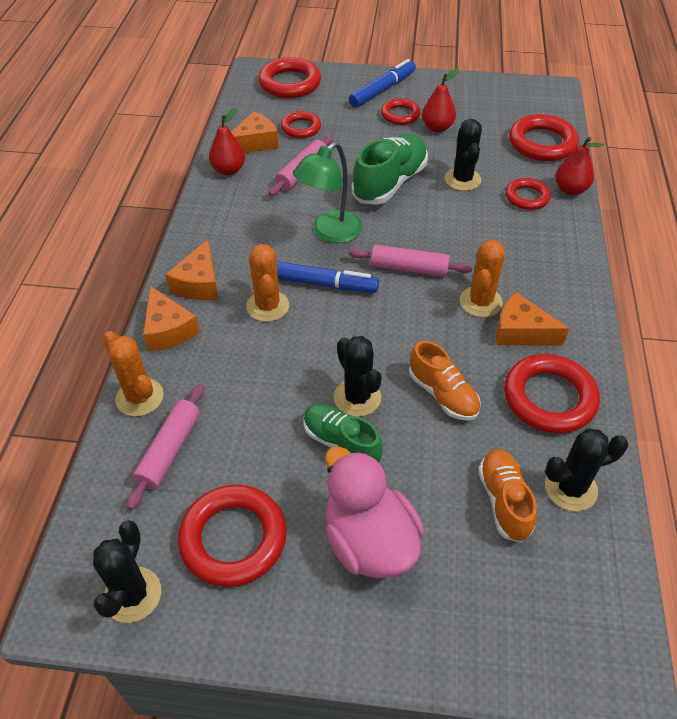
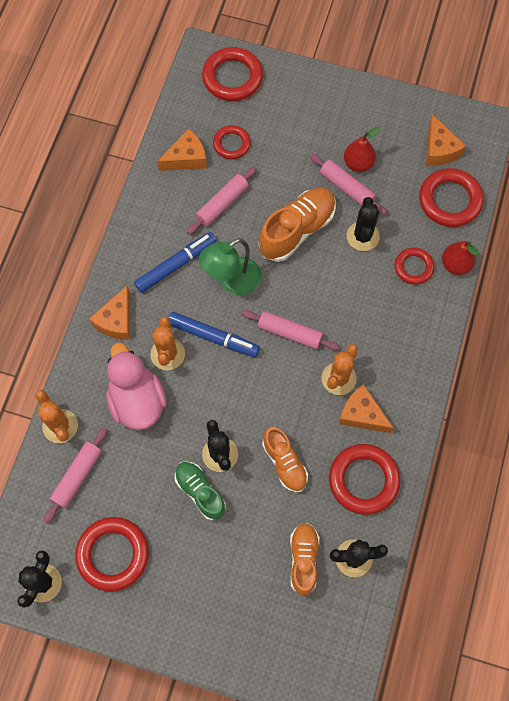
camera: 10 degrees right, 20 degrees up
(168, 330) = (87, 365): orange cheese -> orange cheese (439, 149)
(228, 170) = (158, 190): red pear -> none
(369, 541) = (203, 573): pink duck -> pink duck (137, 401)
(382, 90) = (319, 101): blue marker -> blue marker (176, 265)
(390, 183) = (297, 230): green shoe -> orange shoe
(400, 115) = (328, 140): red ring -> none
(432, 146) = (347, 188): none -> pink rolling pin

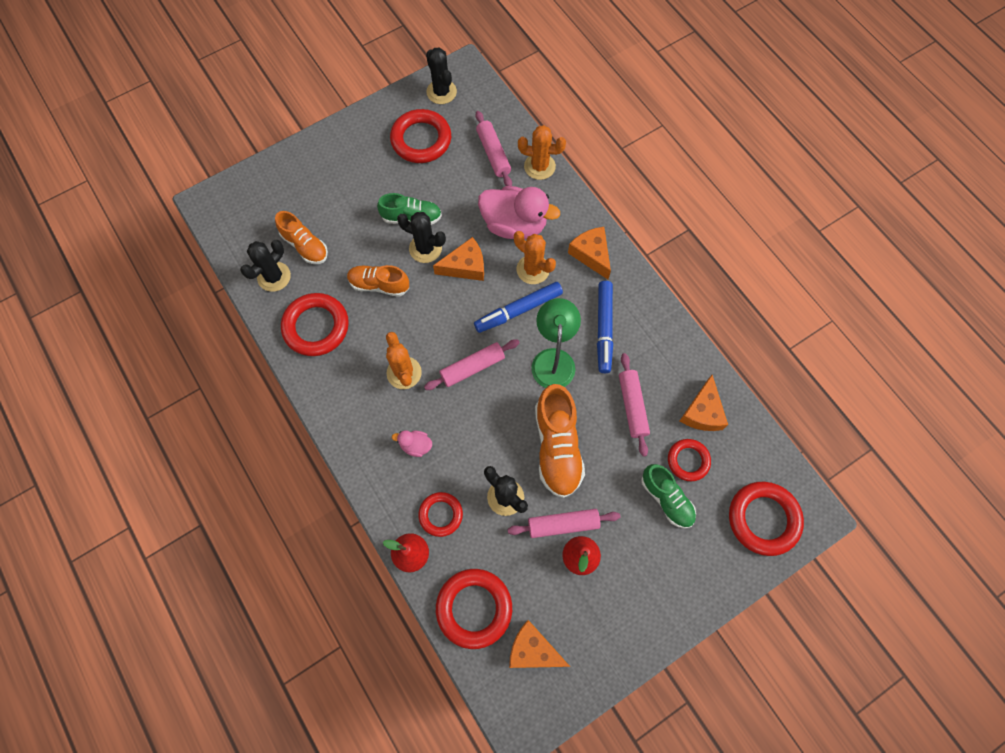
camera: 130 degrees right, 0 degrees up
(271, 139) = (666, 499): none -> green shoe
(362, 414) = (362, 366): orange cheese -> orange cheese (465, 266)
(383, 323) = (415, 445): none -> pink duck

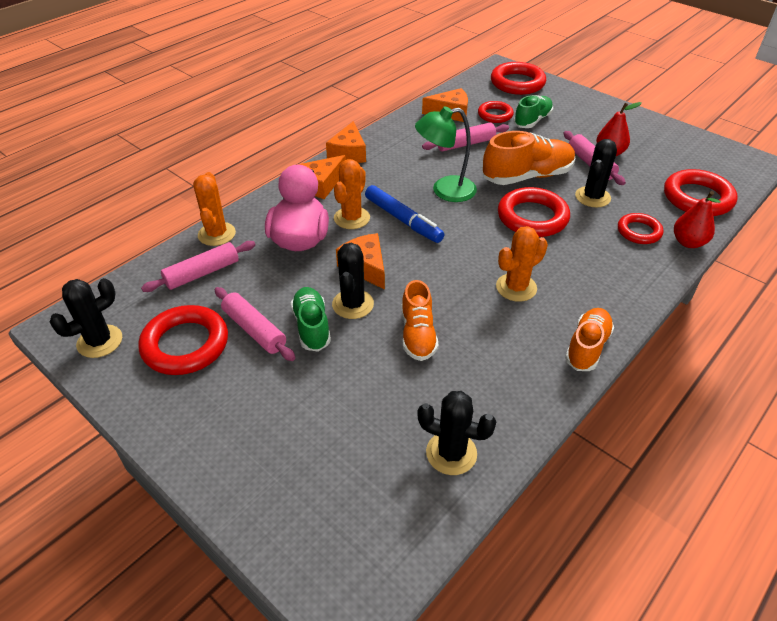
camera: 105 degrees left, 25 degrees down
(305, 245) = (388, 430): orange shoe -> orange shoe (587, 347)
(316, 327) = (502, 381): red ring -> red ring (532, 217)
(415, 445) = (587, 262): pink duck -> none
(472, 367) = (481, 239): pink rolling pin -> pink rolling pin (254, 330)
(533, 649) = (698, 164): orange cheese -> orange cheese (349, 153)
(604, 329) = (399, 167): blue marker -> none

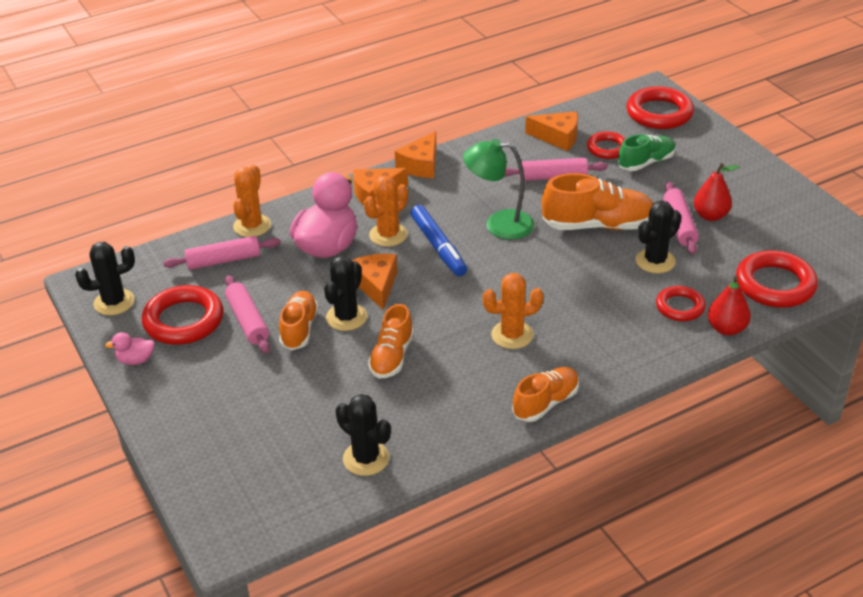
camera: 20 degrees right, 5 degrees down
(148, 402) = (136, 360): none -> pink duck
(312, 327) = (299, 329): green shoe -> orange shoe
(532, 217) = (574, 270): red ring -> none

